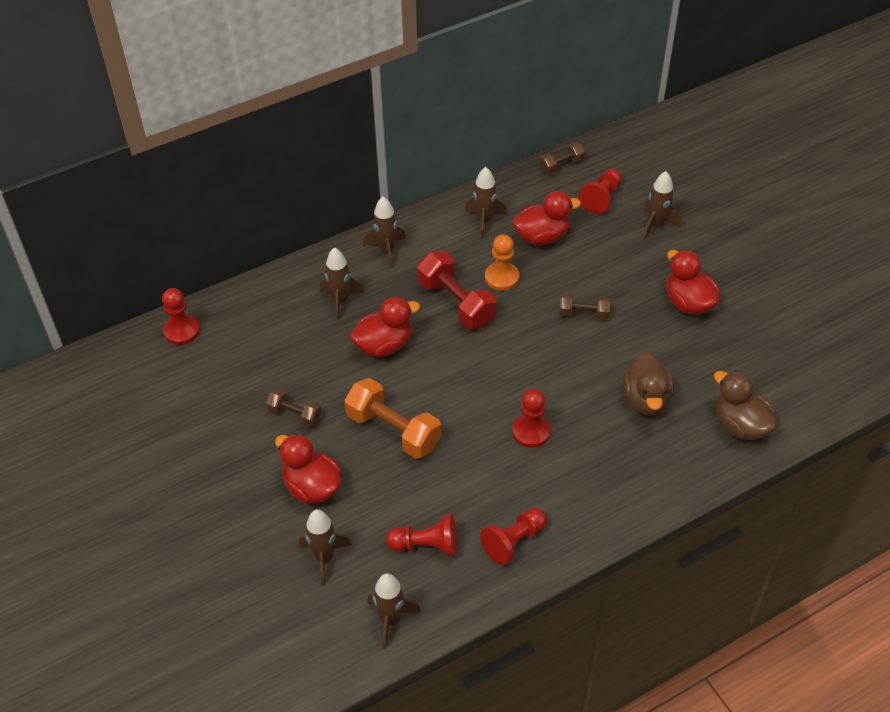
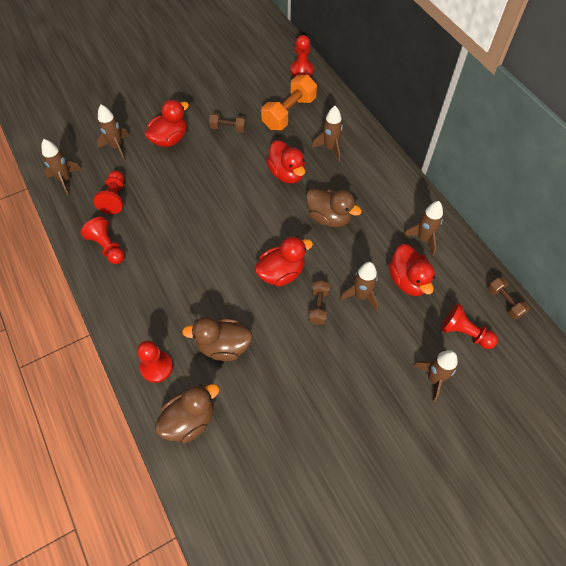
camera: 90 degrees right, 10 degrees up
(295, 415) = (228, 128): brown dumbbell -> brown dumbbell turned 75 degrees clockwise
(386, 250) = (383, 174): brown rocket -> brown rocket (361, 296)
(393, 430) = (210, 180): orange dumbbell -> orange dumbbell (289, 113)
(456, 303) = (329, 217): red dumbbell -> brown duck
(501, 277) = (358, 249): orange pawn -> none
(531, 431) = (200, 262): red pawn -> red pawn (156, 367)
(688, 303) = (333, 395): red duck -> red duck (281, 273)

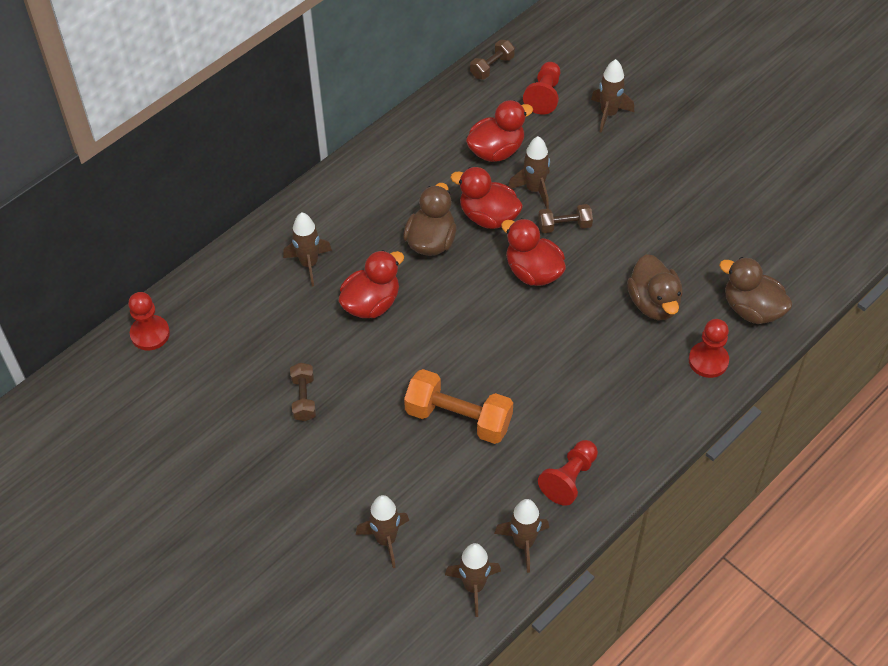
camera: 105 degrees left, 5 degrees down
(115, 198) = (484, 503): red pawn -> none
(169, 139) = (348, 470): red duck -> red duck (488, 216)
(289, 113) = (251, 328): orange dumbbell -> orange dumbbell (458, 418)
(423, 239) = (431, 144): brown rocket -> brown rocket (523, 543)

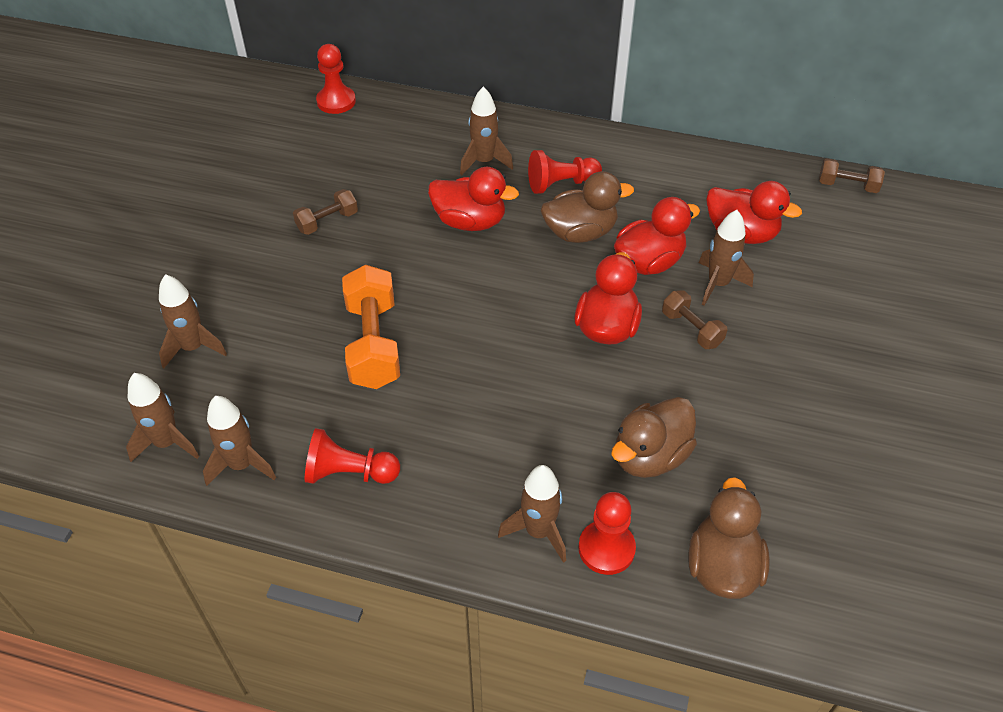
camera: 60 degrees right, 5 degrees down
(488, 216) = (649, 262): red duck -> red duck turned 60 degrees clockwise
(544, 96) = (853, 240): red pawn -> red pawn (561, 184)
(608, 114) = (885, 304): brown rocket -> brown rocket (538, 532)

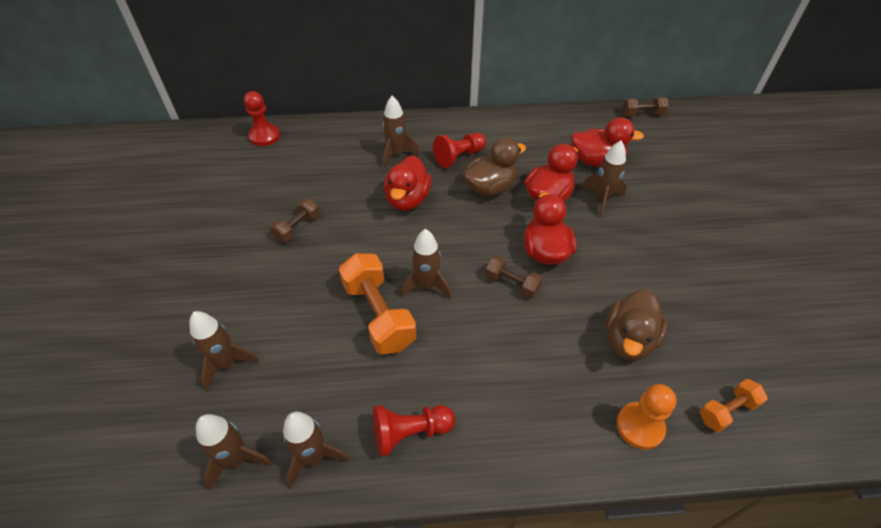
camera: 20 degrees left, 0 degrees up
(470, 221) = (407, 200): red duck -> red duck turned 105 degrees clockwise
(538, 532) = (583, 430): brown rocket -> brown rocket (427, 285)
(606, 548) = (640, 426): red pawn -> orange pawn
(691, 329) = (602, 236): brown dumbbell -> brown dumbbell (512, 284)
(722, 567) = (727, 411): brown duck -> orange dumbbell

